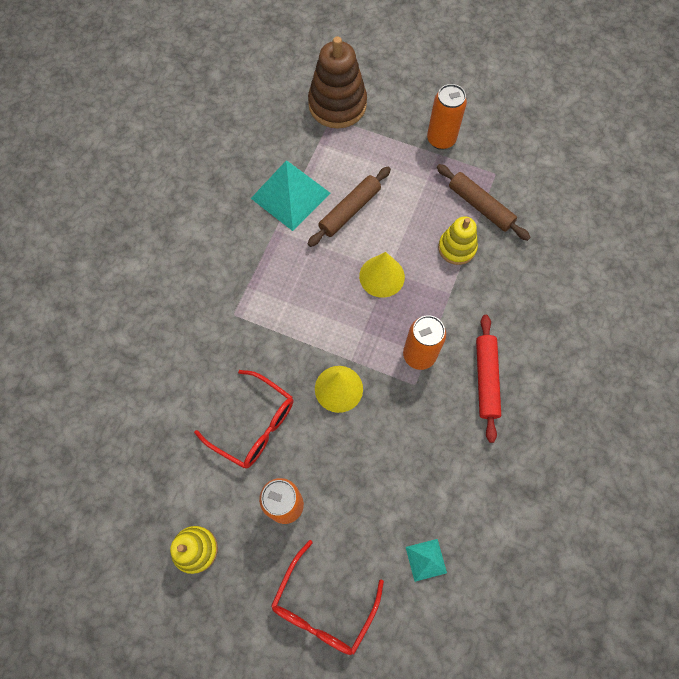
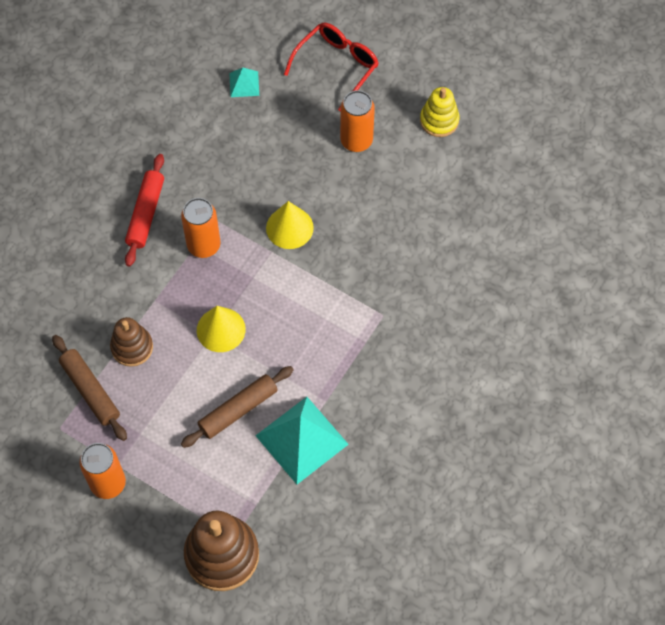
camera: 170 degrees left, 5 degrees down
(254, 424) = (376, 209): red glasses -> none
(457, 248) = (132, 347): yellow stacking toy -> brown stacking toy

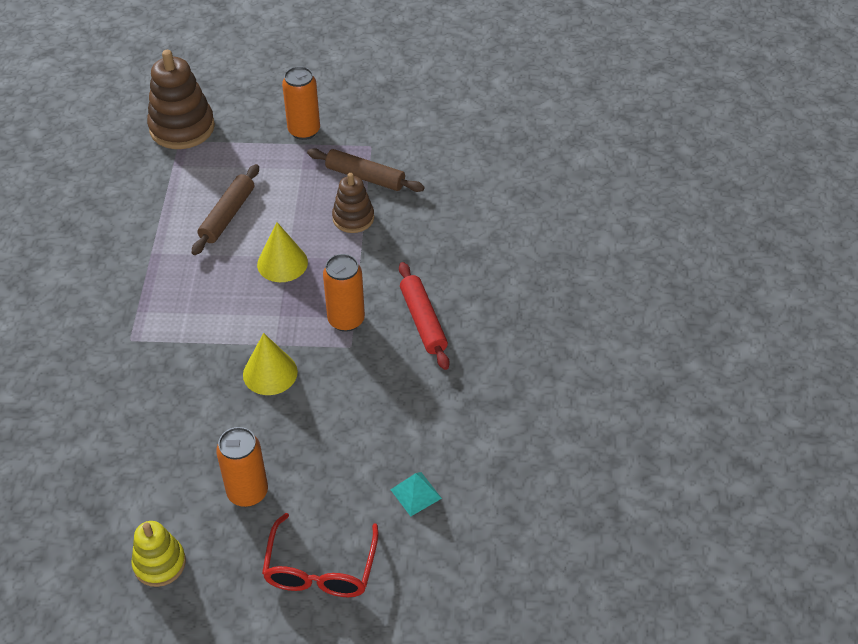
camera: 150 degrees right, 15 degrees down
(301, 440) = (158, 218): turquoise pyramid -> none

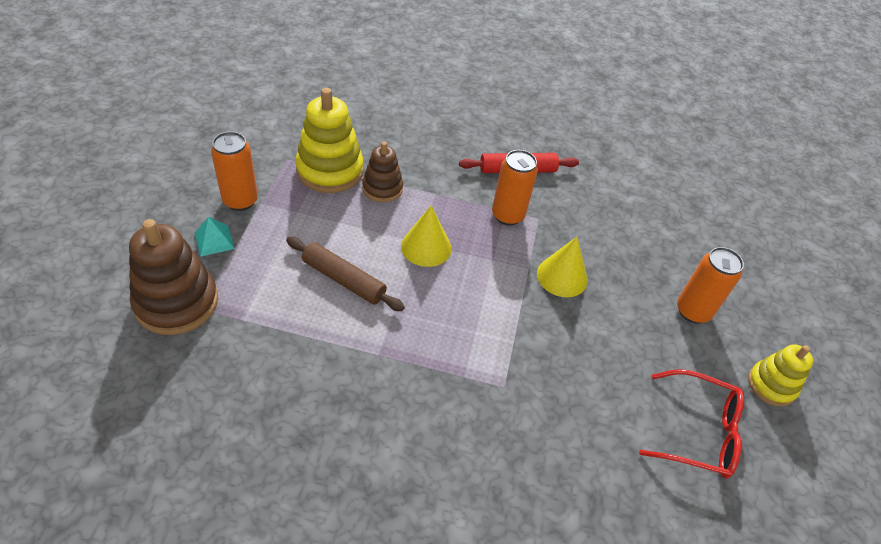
camera: 85 degrees left, 0 degrees up
(320, 569) = (761, 275): red glasses -> red glasses (698, 432)
(365, 177) = (330, 170): brown rolling pin -> yellow stacking toy
(416, 494) = (688, 208): turquoise pyramid -> turquoise pyramid (214, 240)

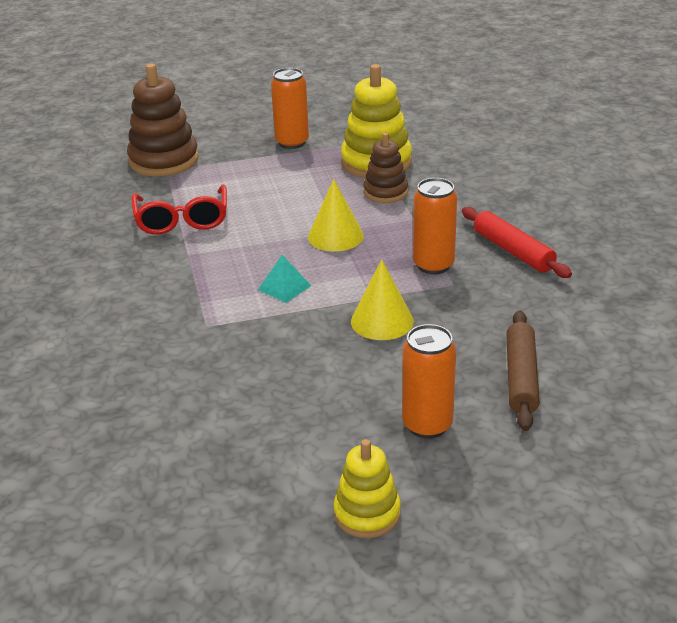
camera: 70 degrees right, 15 degrees down
(214, 240) = (238, 150): turquoise pyramid -> turquoise pyramid (284, 287)
(343, 280) = (253, 212): brown rolling pin -> brown rolling pin (521, 377)
(698, 432) = (247, 464): red glasses -> red glasses (182, 220)

